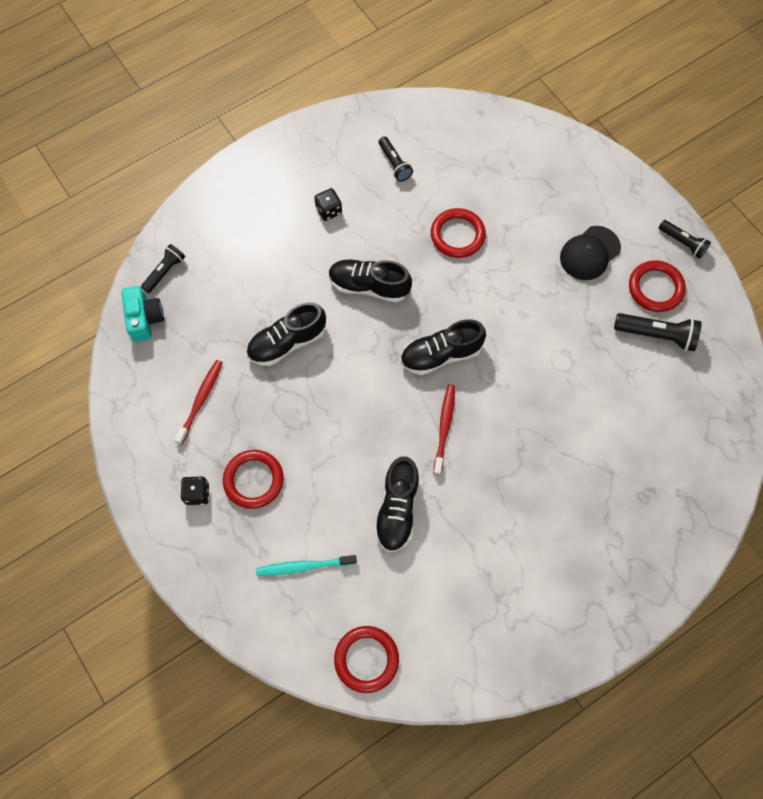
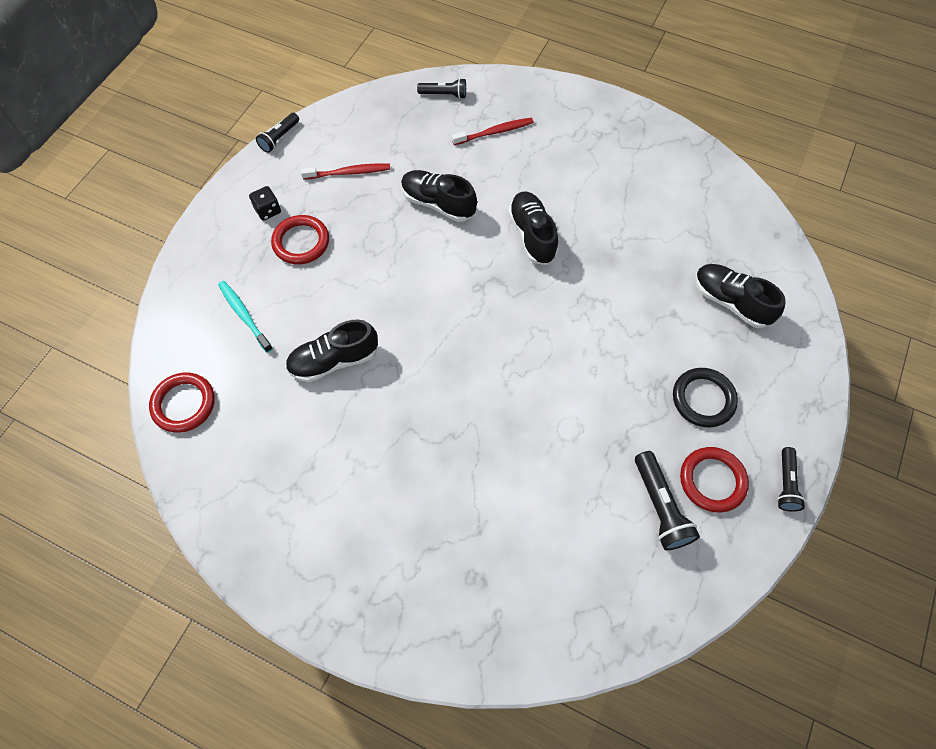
camera: 60 degrees right, 5 degrees down
(145, 319) = (395, 103): turquoise camera -> none
(328, 210) = (582, 171): black dice -> none
(394, 164) = (666, 195): black flashlight -> black flashlight (279, 138)
(441, 354) = (505, 322): black shoe -> black shoe (731, 302)
(444, 427) = (435, 360): red toothbrush -> red toothbrush (495, 132)
(457, 235) = (634, 277): red ring -> none
(589, 253) = (703, 399): black cap -> black ring

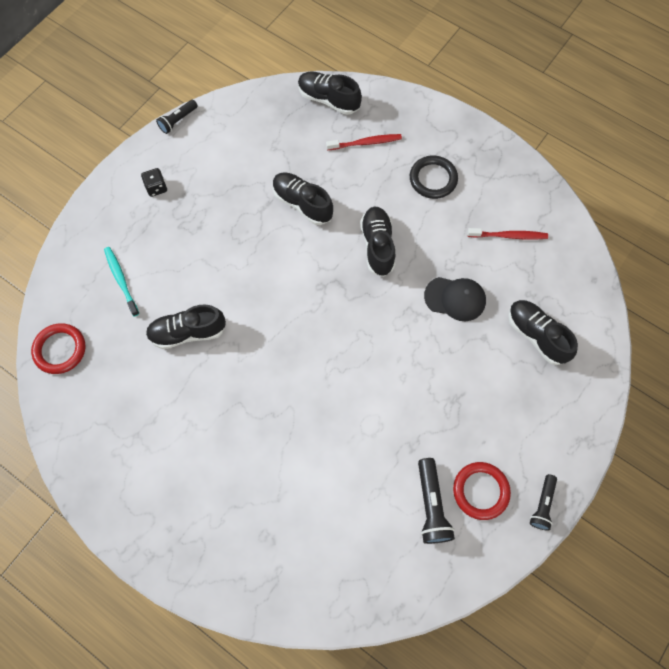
camera: 10 degrees right, 5 degrees up
(301, 242) = (179, 221): red ring -> none
(349, 172) = (231, 162): red toothbrush -> red toothbrush (509, 236)
(444, 95) = (328, 100): black flashlight -> black shoe
(631, 277) = (455, 298): none -> black cap
(703, 399) = (490, 419): black ring -> black ring (433, 179)

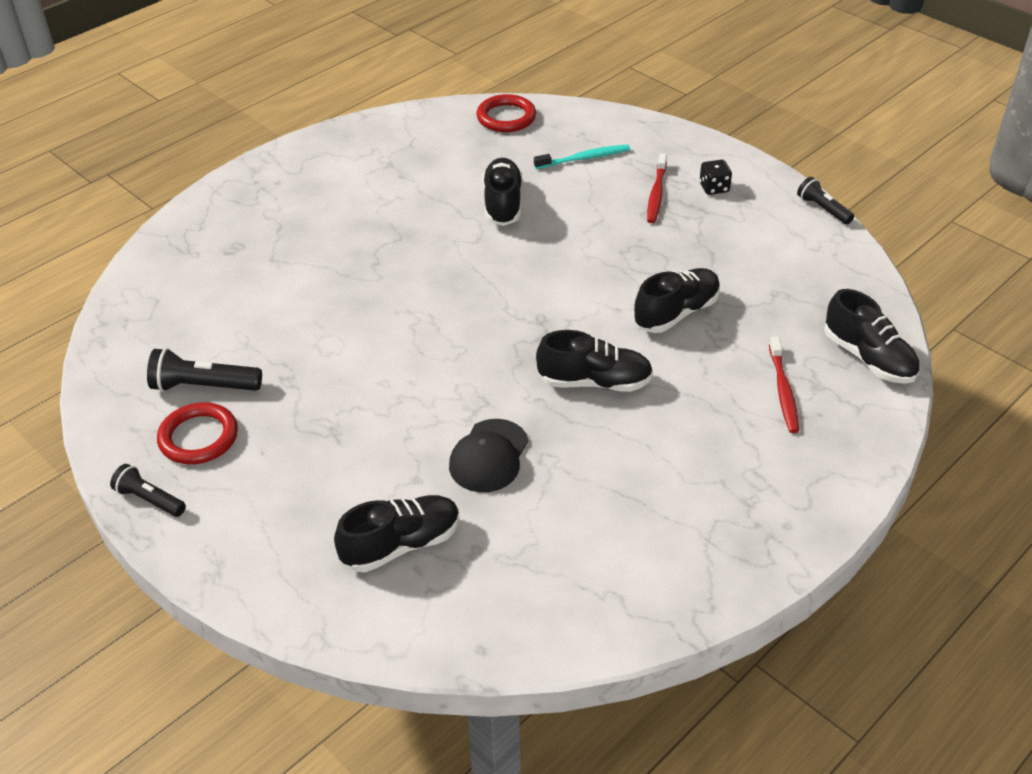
camera: 100 degrees right, 25 degrees down
(328, 100) = (868, 358): black shoe -> black shoe turned 105 degrees clockwise
(433, 179) = (709, 462): black ring -> none
(509, 236) = (587, 543): red toothbrush -> red toothbrush (656, 194)

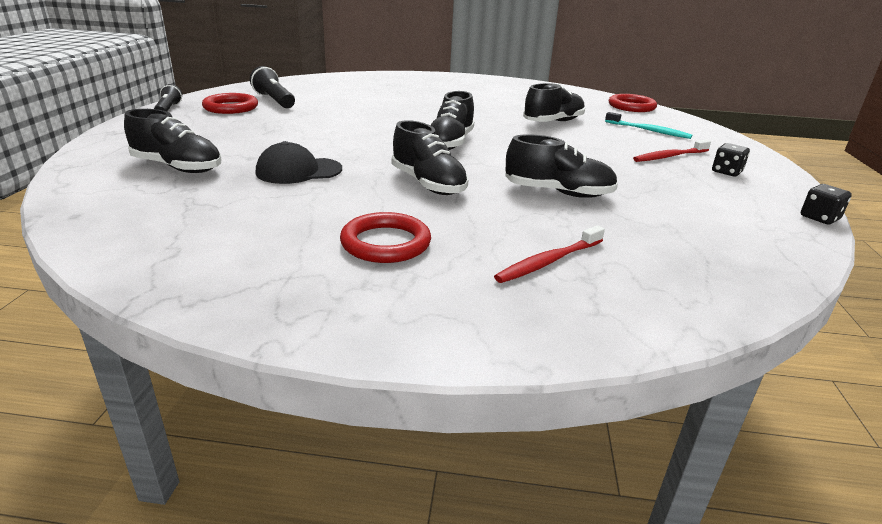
camera: 50 degrees right, 15 degrees down
(692, 463) = (385, 243): none -> red ring
(823, 209) = (819, 218): black flashlight -> black dice
(868, 358) = (681, 296): black shoe -> black shoe (450, 143)

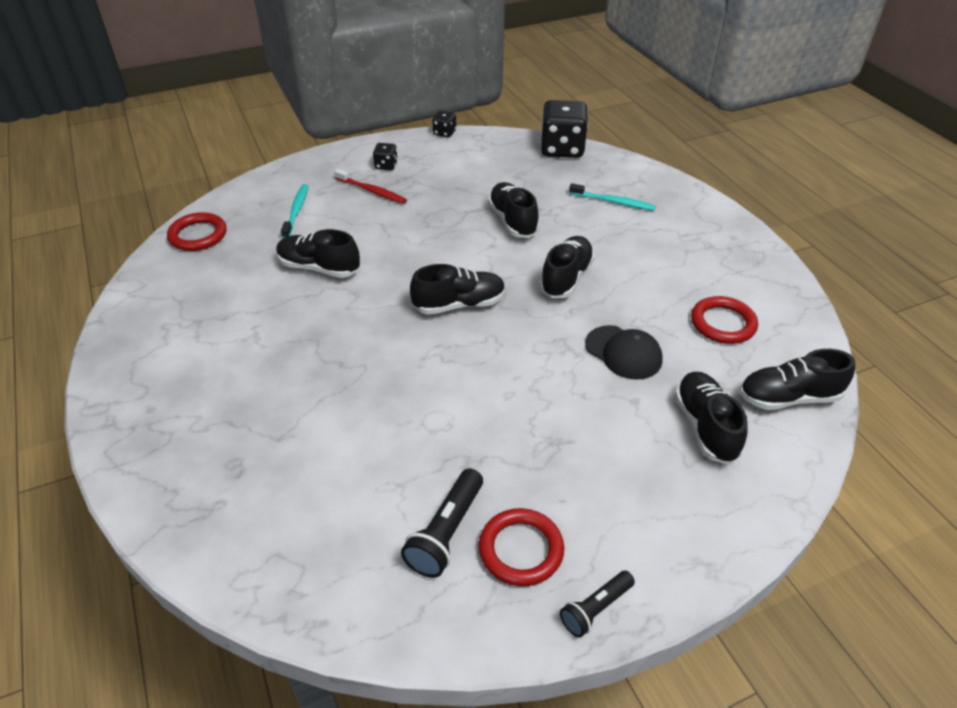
camera: 120 degrees left, 15 degrees up
(114, 207) = (788, 397): none -> black shoe
(385, 243) = (666, 258): red ring -> red ring (723, 323)
(548, 261) = (613, 202): red toothbrush -> turquoise toothbrush
(747, 283) = (562, 149): none -> black dice

